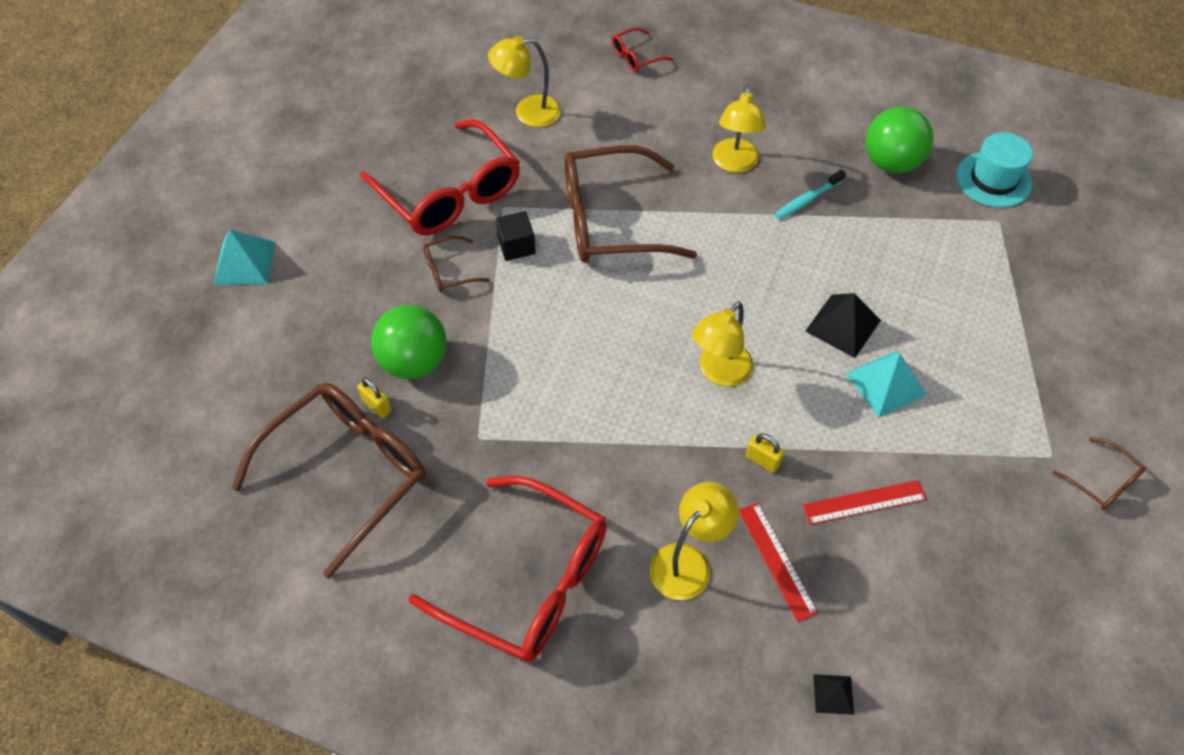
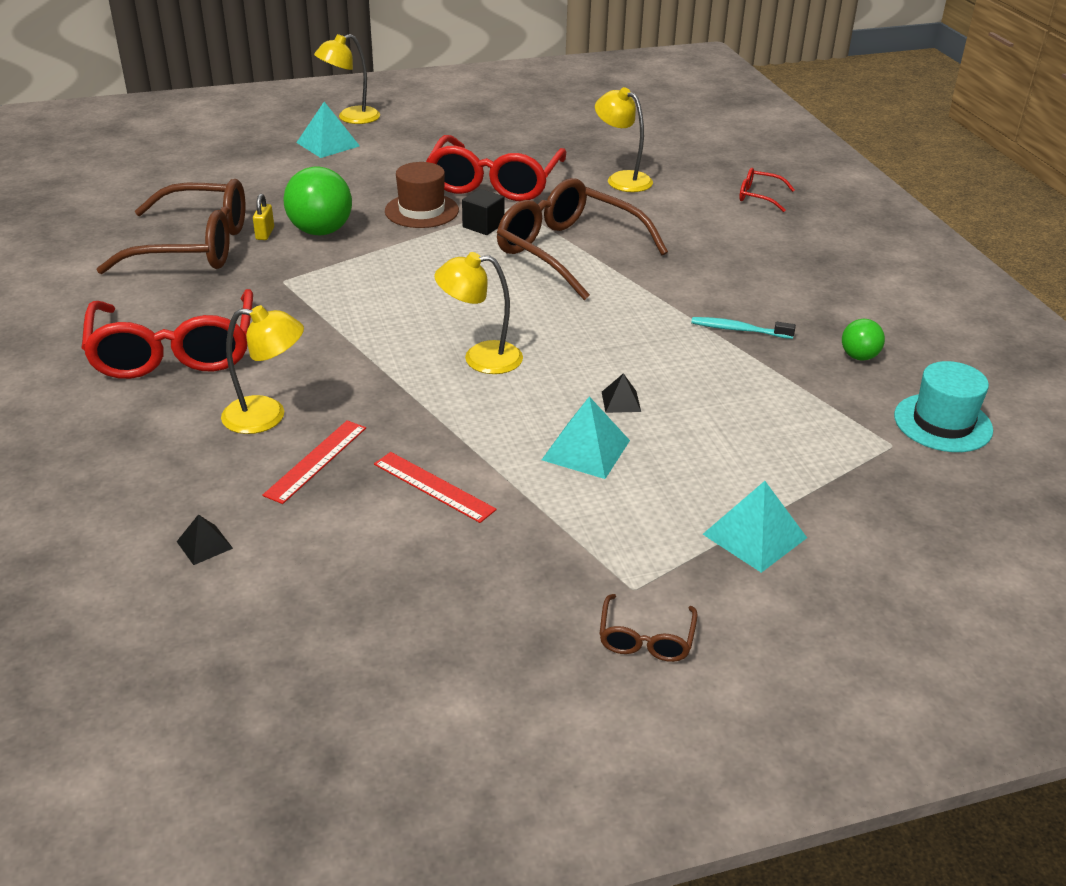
camera: 50 degrees right, 20 degrees down
(449, 271) = (421, 211): brown glasses -> brown hat
(734, 164) = (720, 281): yellow lamp -> yellow lamp (350, 118)
(762, 460) = (414, 414): yellow padlock -> none
(843, 325) = (621, 401): black pyramid -> black pyramid, size x0.55
(891, 163) = (859, 356): green ball -> green ball, size x0.54
(1040, 357) = (754, 536): none -> turquoise pyramid

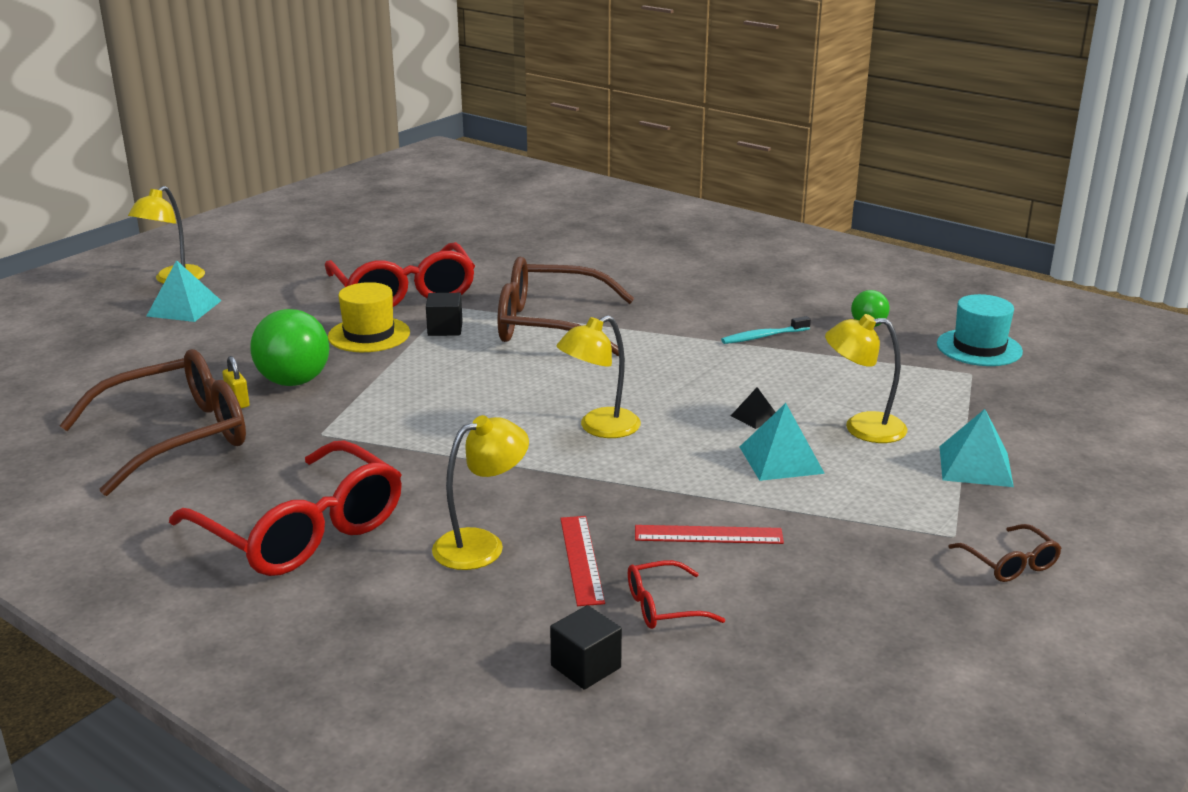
camera: 35 degrees left, 10 degrees down
(204, 545) = (586, 666): black pyramid -> black cube
(421, 211) = (369, 335): brown hat -> yellow hat
(622, 179) = (511, 259): yellow lamp -> yellow lamp (862, 428)
(759, 196) = (639, 240): red glasses -> red glasses (663, 606)

